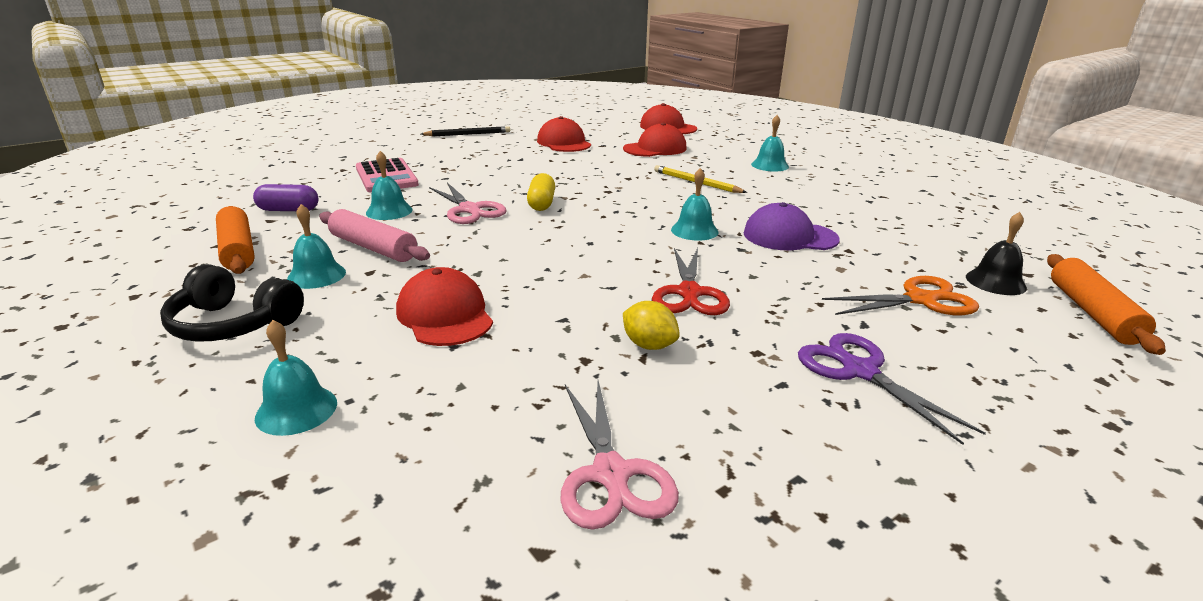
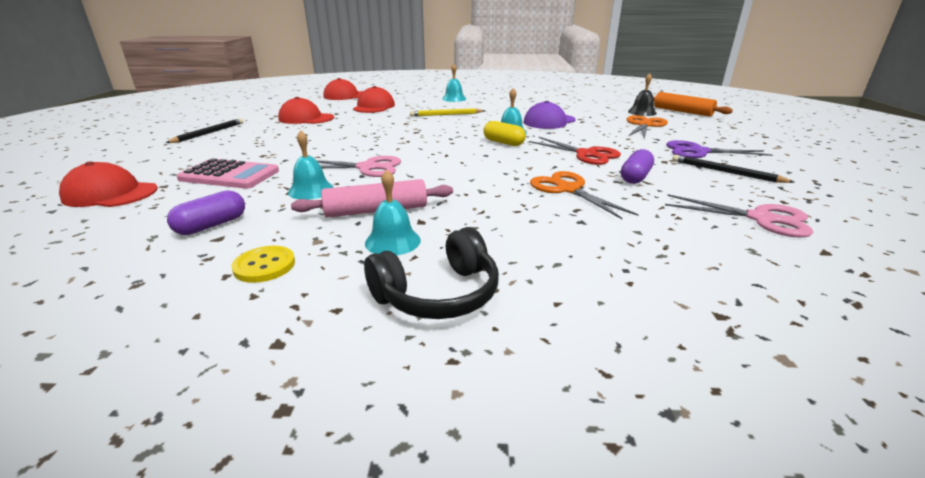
camera: 50 degrees left, 0 degrees up
(238, 250) = (264, 266): orange rolling pin -> yellow button
(296, 410) = (624, 291): turquoise bell -> none
(445, 315) = (533, 213): red cap -> red cap (110, 194)
(541, 203) = (400, 149): yellow capsule -> yellow capsule (503, 143)
(541, 314) = (568, 189): none -> orange scissors
(649, 345) = (635, 177): yellow lemon -> purple capsule
(791, 412) = (725, 172): none -> black pencil

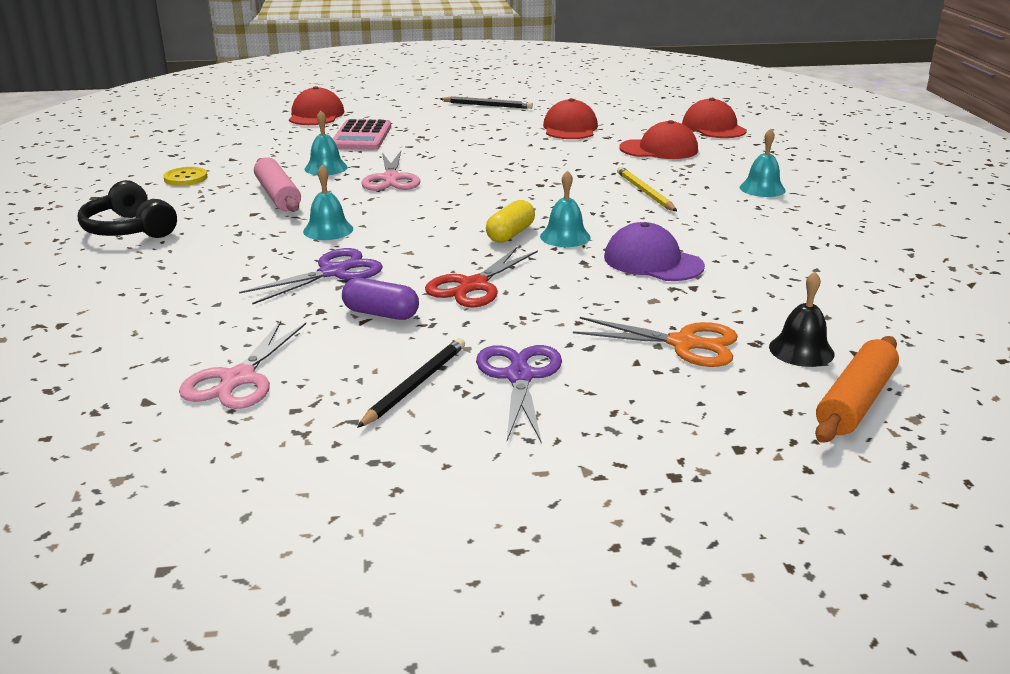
camera: 80 degrees right, 0 degrees up
(212, 225) = (254, 153): purple capsule -> none
(392, 241) = (215, 208): turquoise bell -> turquoise bell (328, 230)
(568, 189) = (333, 272): orange scissors -> purple scissors

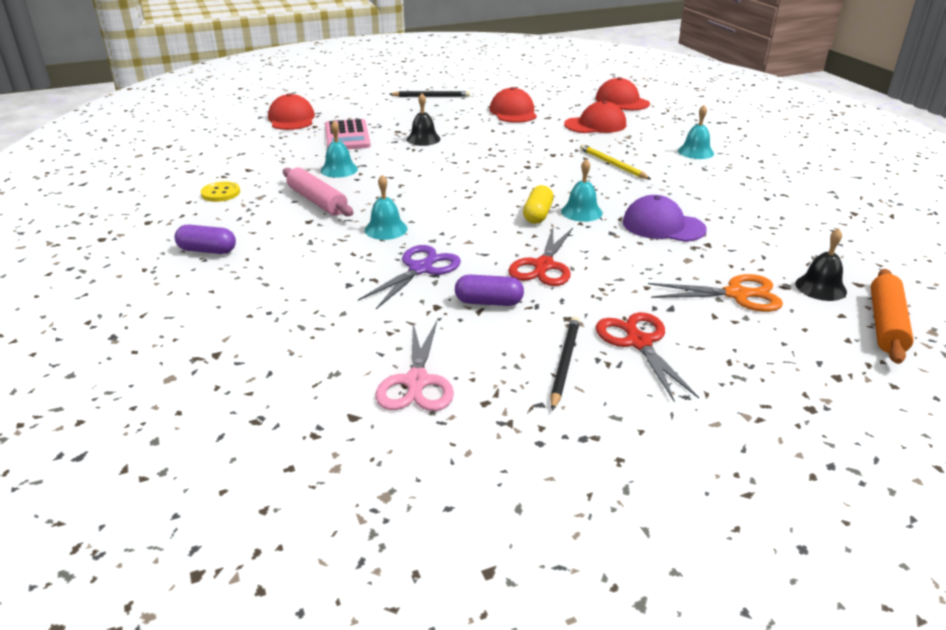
camera: 15 degrees left, 5 degrees up
(129, 229) = (207, 250): black headphones -> purple capsule
(391, 179) = (402, 174): pink scissors -> none
(443, 146) = (423, 139): none -> black bell
(519, 377) = (639, 342): purple scissors -> red scissors

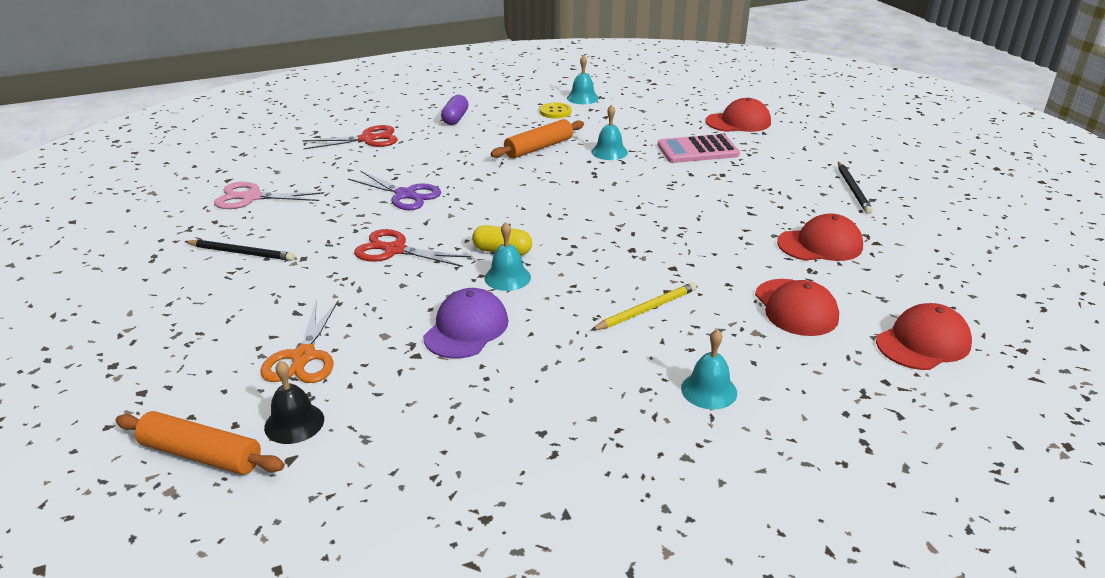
camera: 90 degrees right, 0 degrees up
(317, 201) = (538, 148): pink rolling pin -> orange rolling pin
(386, 229) = (480, 178): turquoise bell -> turquoise bell (582, 98)
(423, 139) = (701, 188): black bell -> none
(488, 302) = (342, 223): purple capsule -> none
(639, 342) = (251, 289): red scissors -> red scissors (367, 139)

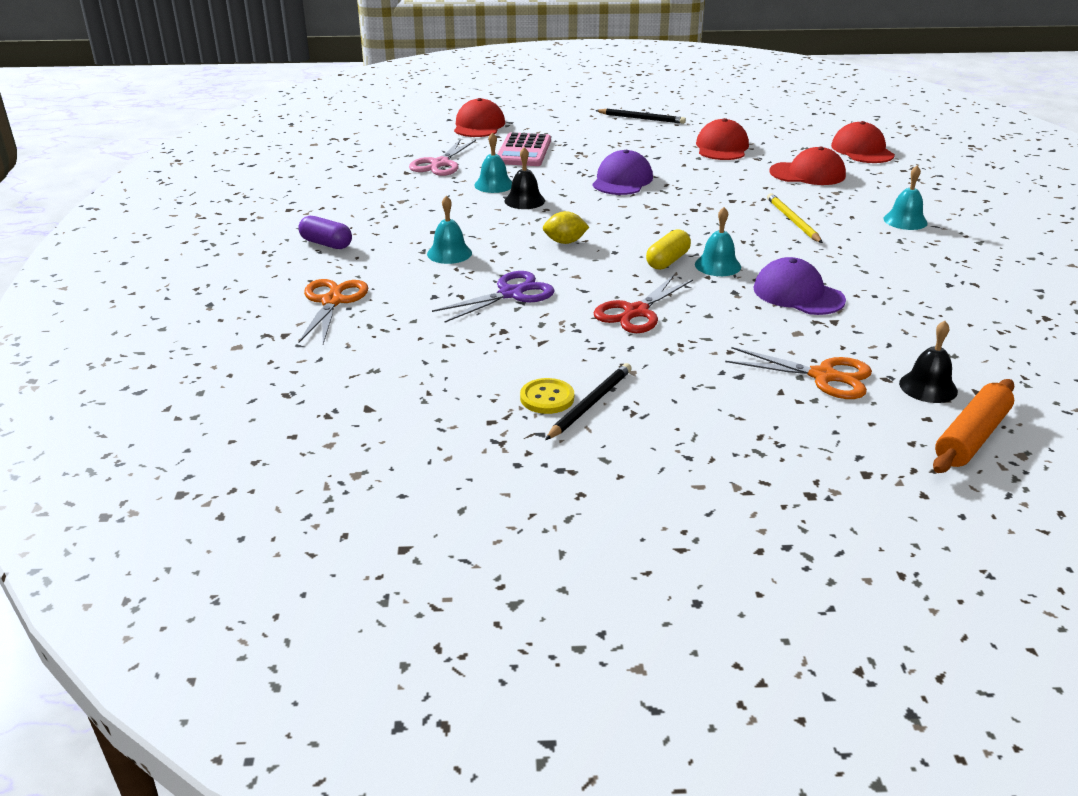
camera: 70 degrees left, 0 degrees up
(251, 197) = (441, 391): pink scissors -> pink scissors (440, 164)
(367, 139) = (332, 301): red scissors -> orange scissors
(513, 200) = (565, 242): none -> yellow lemon
(538, 148) = (453, 213): orange rolling pin -> none
(555, 112) = (367, 192): yellow button -> yellow button (547, 398)
(582, 98) = (345, 174): turquoise bell -> turquoise bell (449, 253)
(586, 169) = (524, 200): none -> black bell
(671, 204) = (622, 180): none -> purple cap

